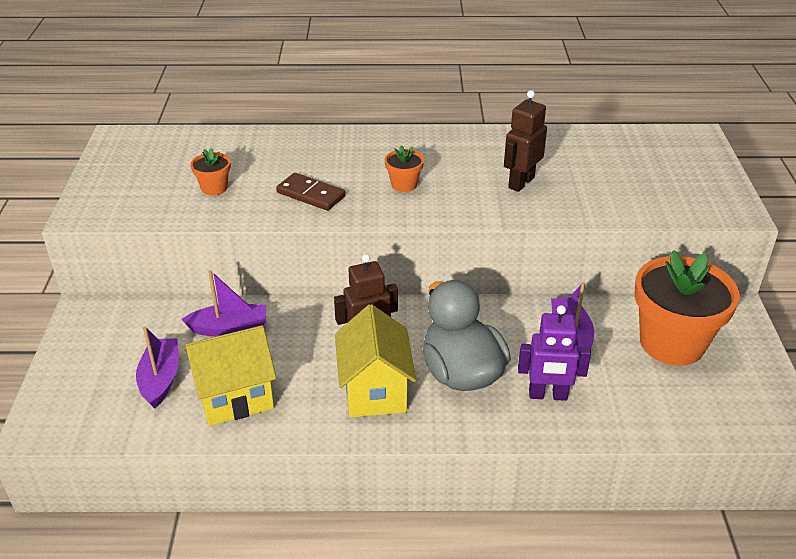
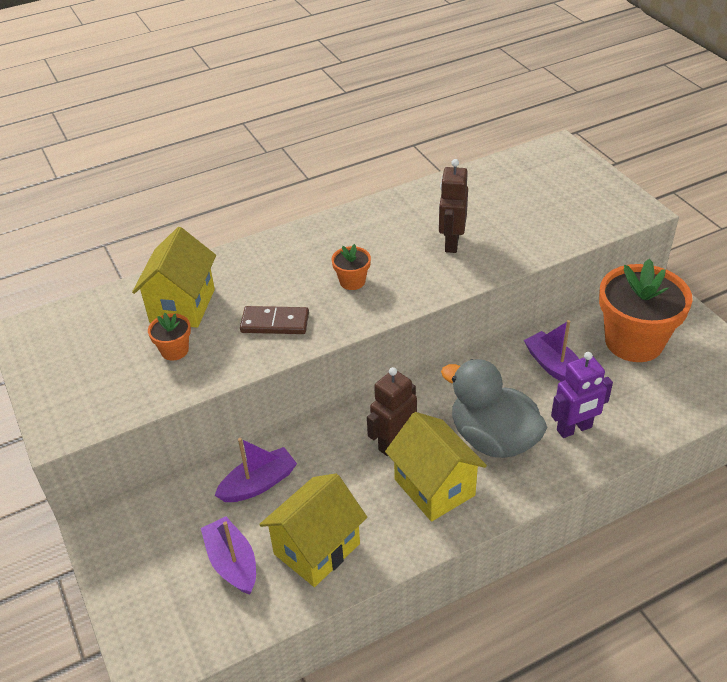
camera: 25 degrees left, 5 degrees up
(248, 158) = (182, 306): none -> yellow house

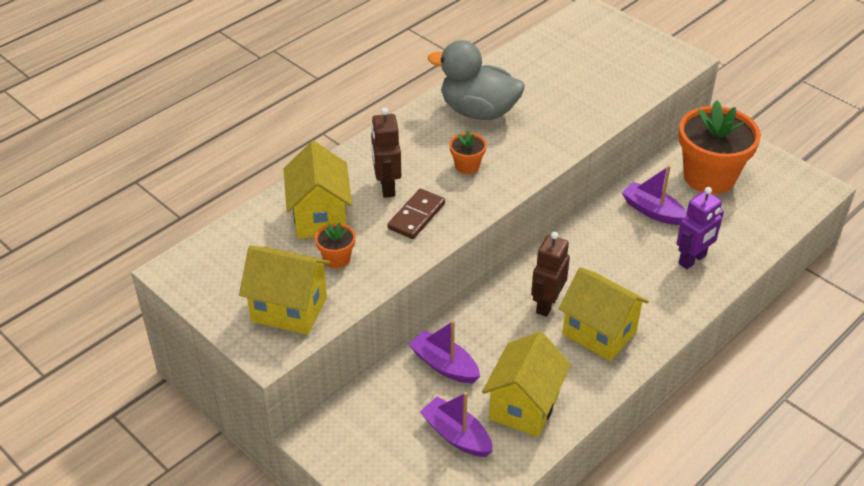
camera: 20 degrees left, 0 degrees up
(101, 392) = (289, 309): none -> yellow house
(258, 484) = (444, 365): purple boat -> purple boat turned 90 degrees counterclockwise
(275, 323) = (416, 216): brown domino -> brown domino turned 45 degrees counterclockwise
(451, 243) = (538, 115): brown robot -> brown robot (387, 187)
(493, 439) = (629, 282): grey duck -> grey duck (478, 111)

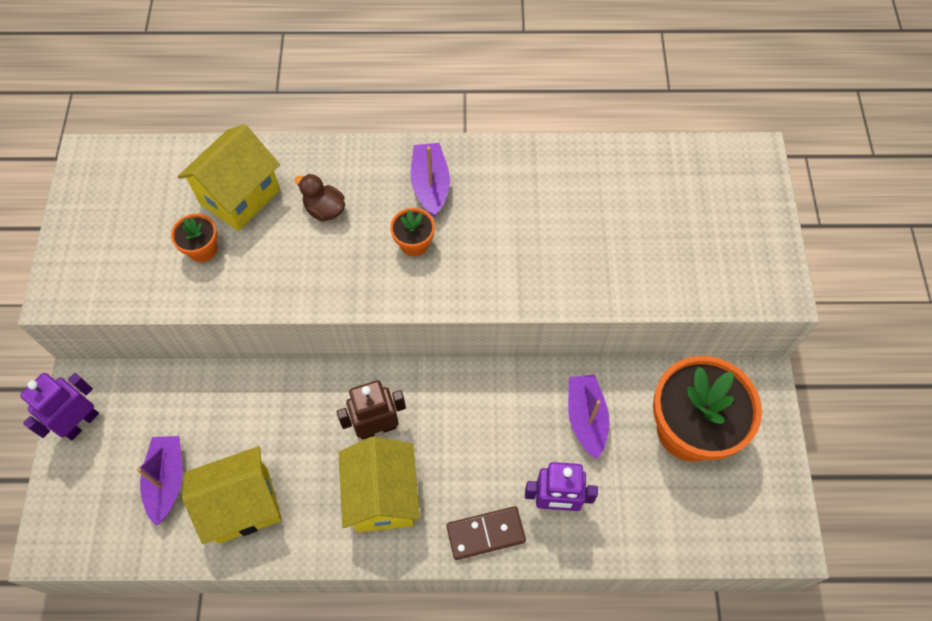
camera: 45 degrees right, 20 degrees up
(289, 309) = (115, 267): yellow house -> none
(348, 456) = (81, 423): none -> purple robot
(387, 187) = (324, 209): brown robot -> brown duck
(416, 216) = (310, 261): brown domino -> brown domino (485, 534)
(444, 365) = (234, 409): purple boat -> purple boat (430, 185)
(478, 111) = (498, 191): grey duck -> none

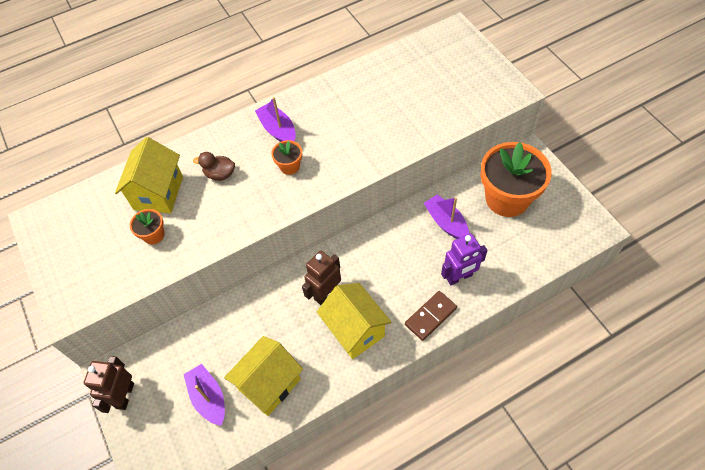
camera: 25 degrees left, 5 degrees down
(81, 423) = (125, 395): purple robot -> brown robot

